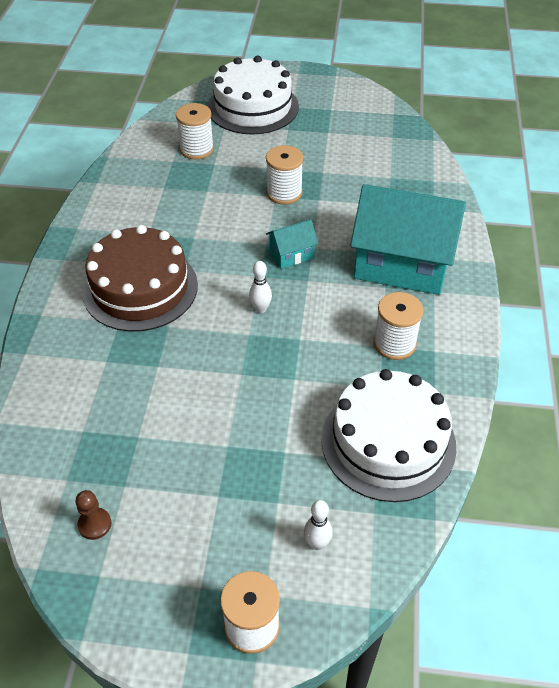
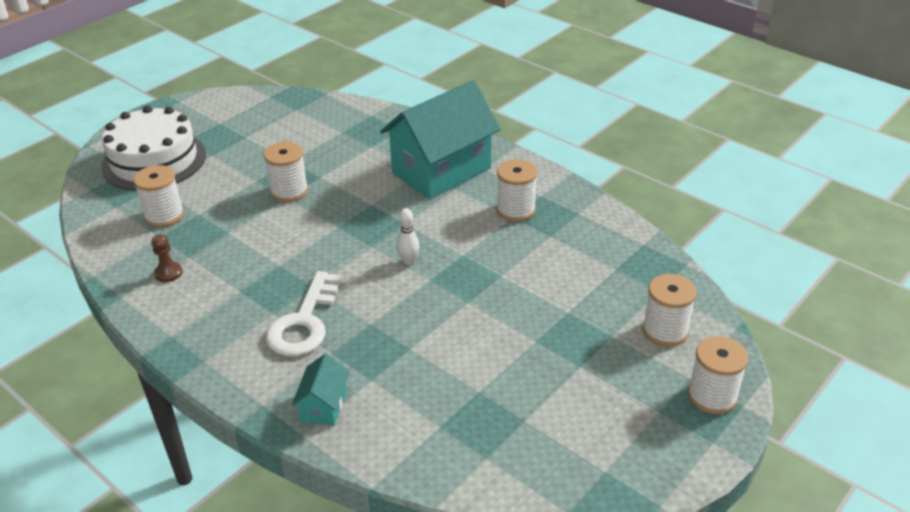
camera: 55 degrees left, 10 degrees down
(94, 524) = (550, 455): brown pawn -> brown pawn (168, 273)
(140, 288) = (304, 322): brown cake -> white key
(291, 254) = (366, 218): turquoise house -> turquoise house (324, 406)
(317, 543) = (665, 330): white bowling pin -> white spool
(388, 442) = (604, 255): white cake -> none

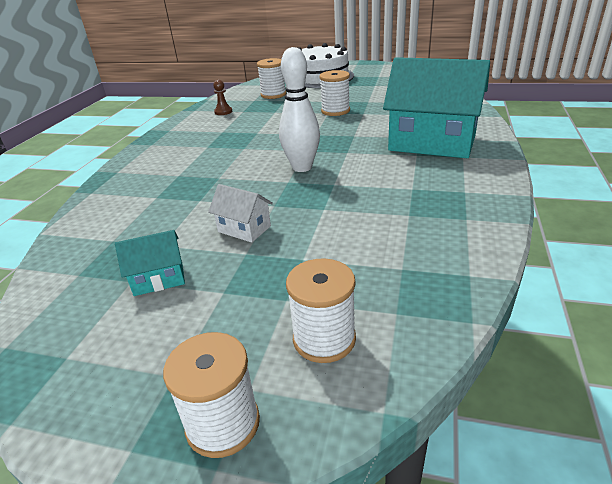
camera: 65 degrees right, 5 degrees down
(304, 322) = (204, 157): white key -> none
(324, 406) = (121, 190): turquoise house -> turquoise house (159, 279)
(409, 261) = (302, 167): white bowling pin -> white bowling pin, size x1.96
(495, 331) = (244, 229): none -> white house
(516, 210) = (424, 187): white spool -> none

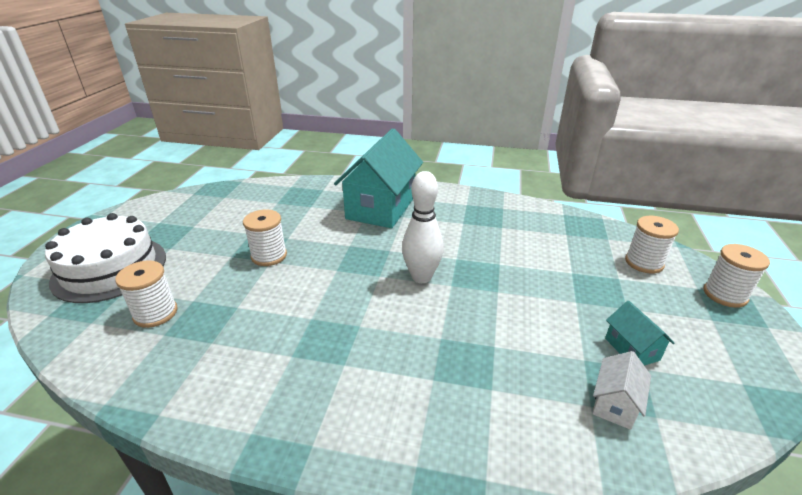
camera: 95 degrees left, 0 degrees up
(223, 112) = (200, 367): brown pawn -> none
(244, 229) = (542, 306): white house -> white house (615, 403)

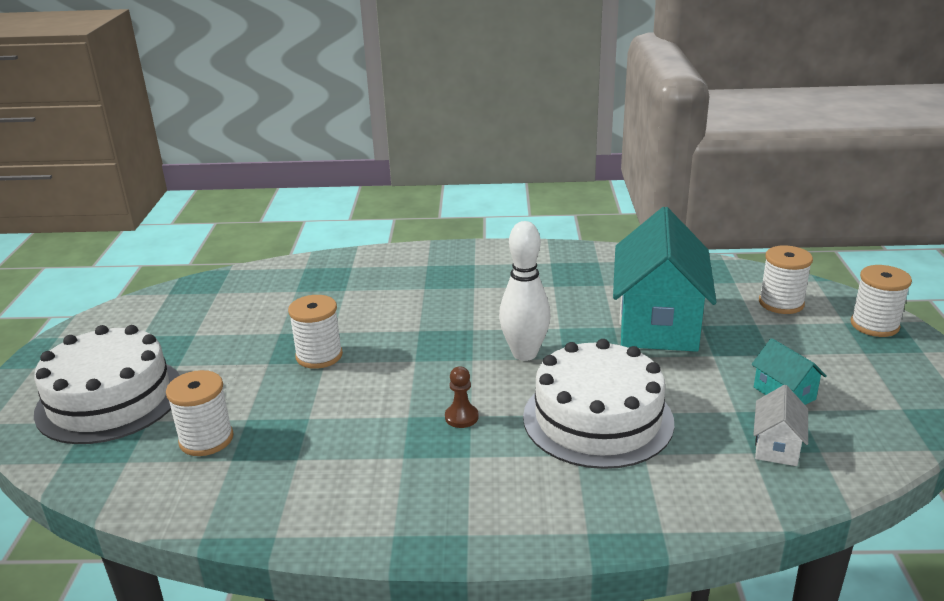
camera: 10 degrees left, 5 degrees down
(352, 326) = (461, 417): none -> brown pawn
(381, 207) = (441, 280): turquoise house -> turquoise house (658, 323)
(461, 347) = (598, 419): none -> white cake

